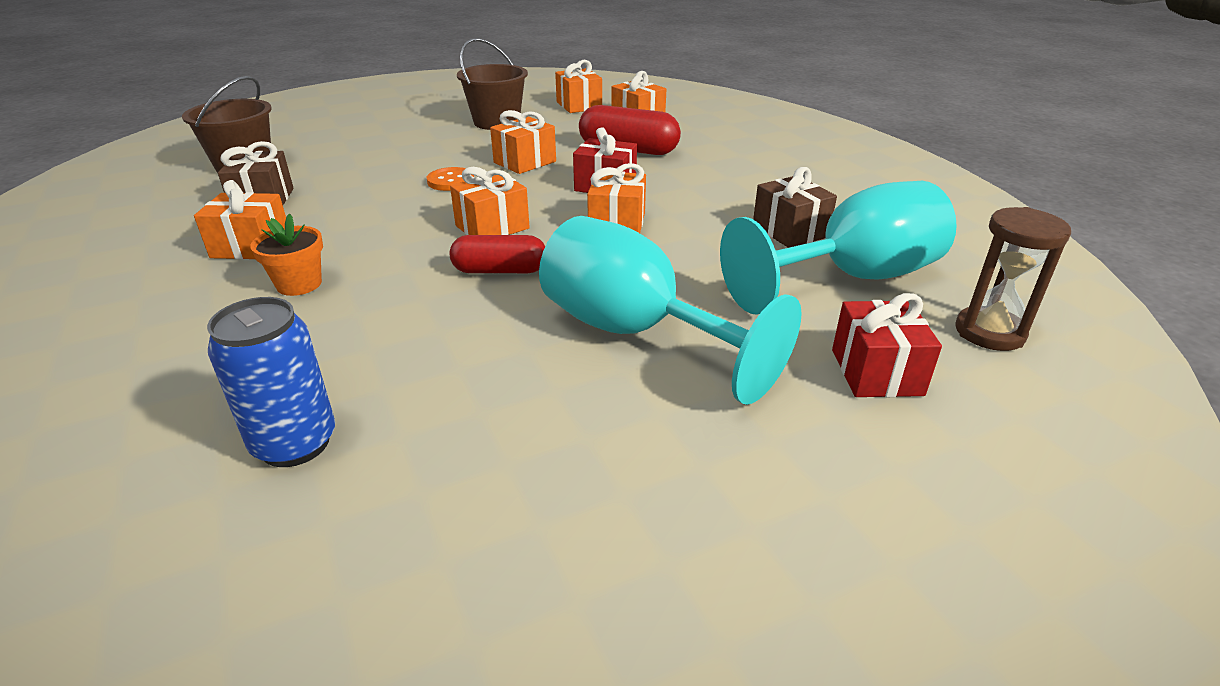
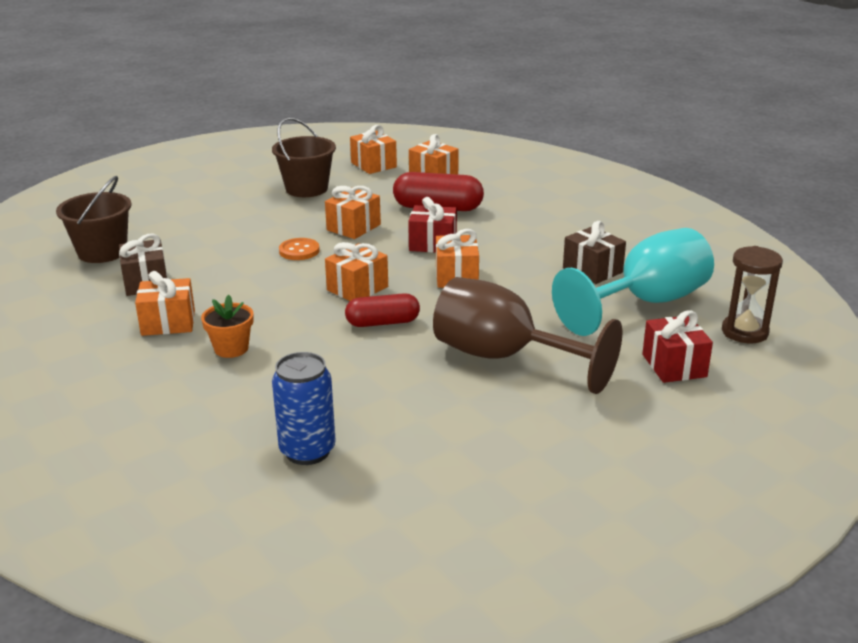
camera: 10 degrees left, 5 degrees down
(635, 332) = (503, 357): turquoise goblet -> brown goblet

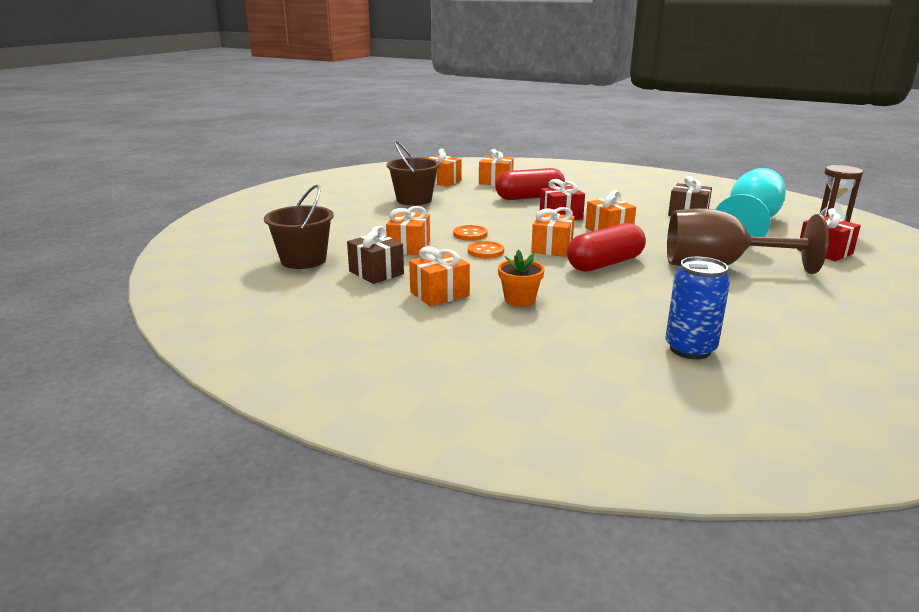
camera: 25 degrees left, 5 degrees down
(283, 278) = (485, 251): none -> orange button
(353, 227) = (488, 216): orange gift -> orange gift (409, 247)
(383, 322) = (605, 264): red capsule -> red capsule, size x1.50

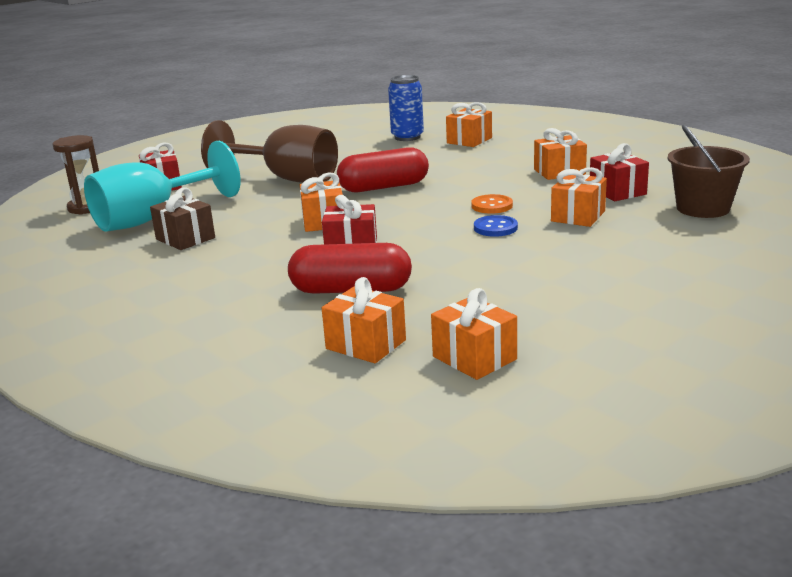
camera: 160 degrees left, 0 degrees up
(376, 273) = (617, 191): brown gift -> red gift
(414, 200) = (551, 302): brown bucket -> none
(470, 234) = (495, 228): orange button -> blue button
(519, 300) = (493, 165): orange flower pot -> none
(552, 248) = (416, 205): orange gift -> orange gift (469, 140)

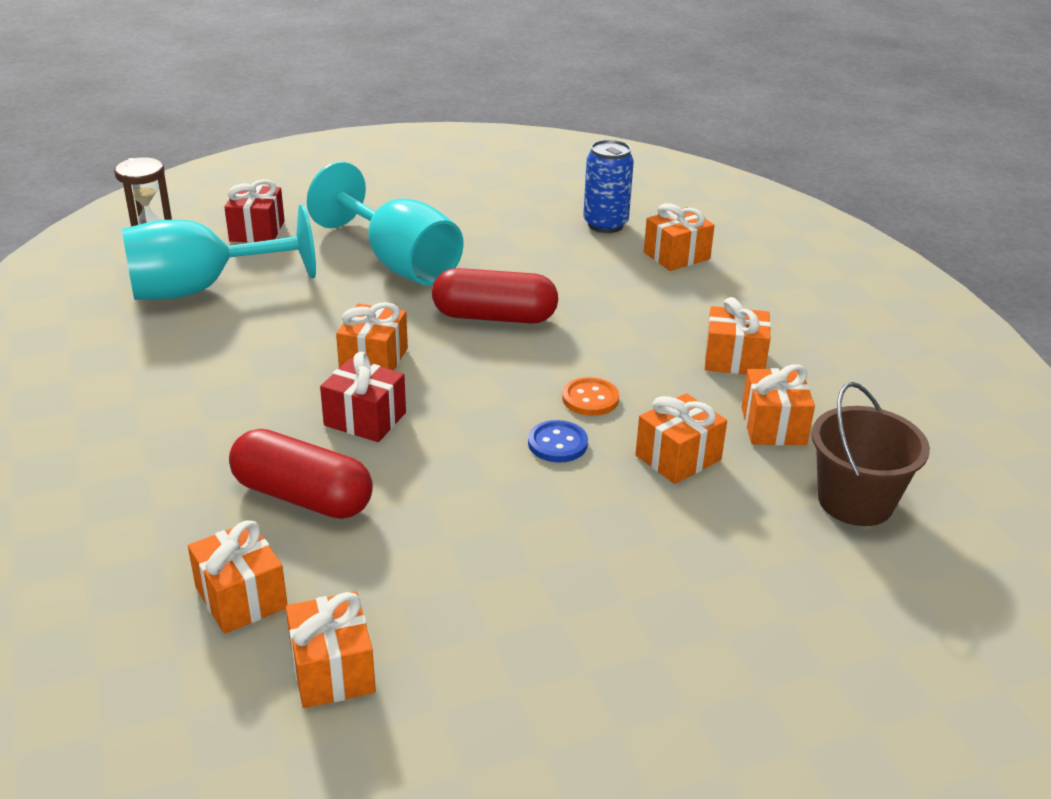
camera: 20 degrees right, 10 degrees up
(185, 238) = (207, 338): brown gift -> none
(287, 179) = (399, 263): brown goblet -> turquoise goblet
(617, 191) = (773, 426): red gift -> orange gift

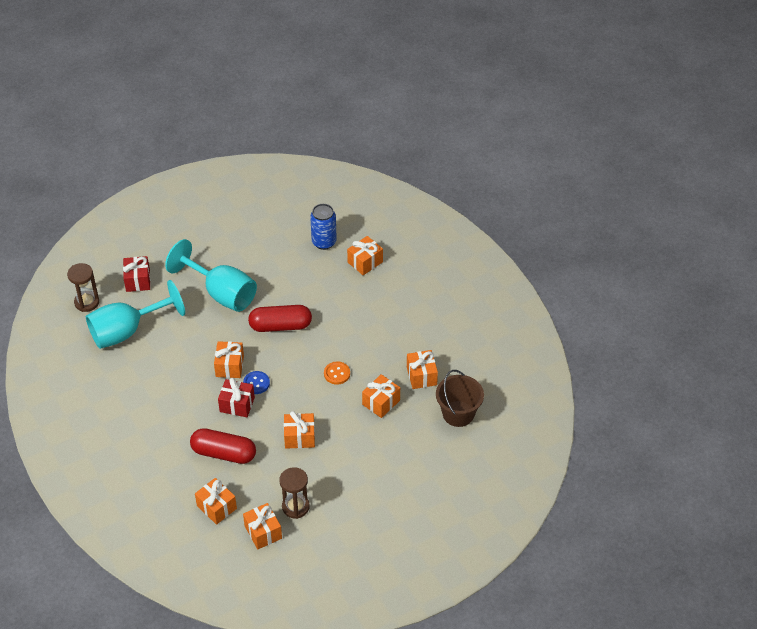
camera: 10 degrees left, 15 degrees up
(432, 627) = (295, 507): none -> brown hourglass
(557, 443) = (327, 404): blue button -> blue button (256, 383)
(734, 359) = (401, 335): orange gift -> orange gift (299, 437)

